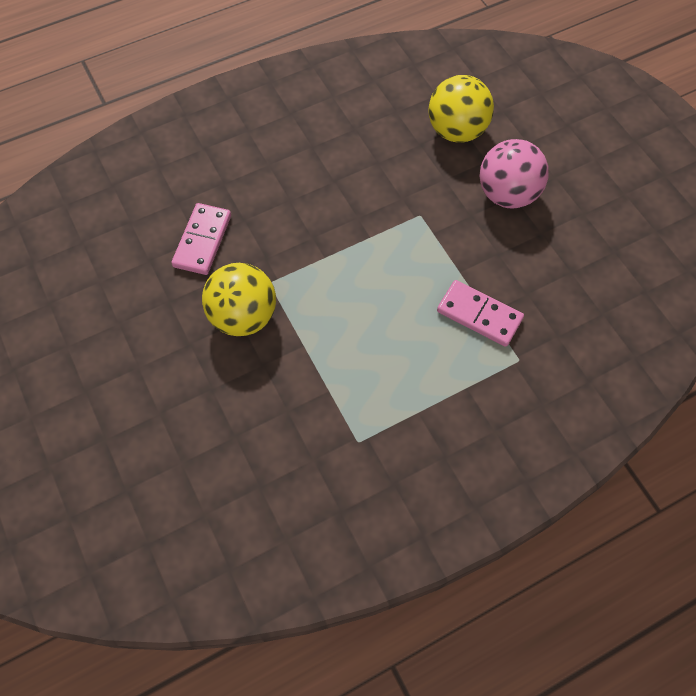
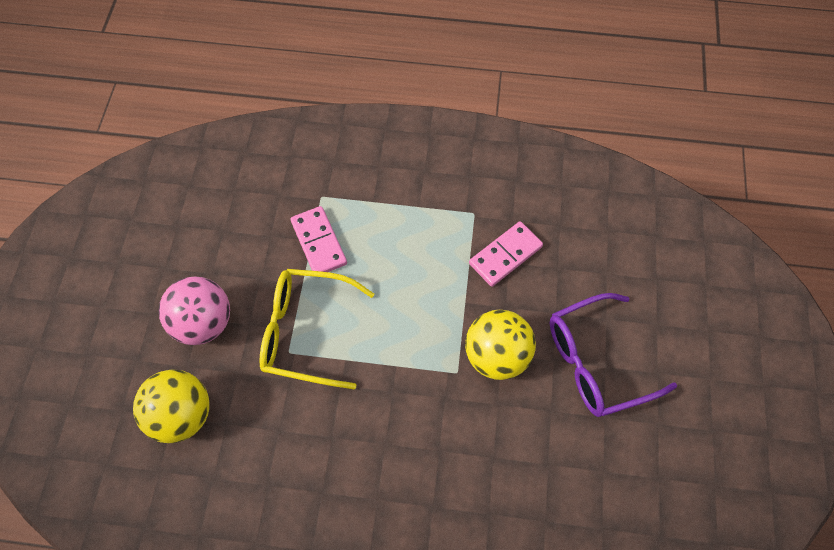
camera: 145 degrees left, 0 degrees up
(149, 365) = (596, 362): none -> purple glasses
(203, 241) = (489, 452): pink domino -> pink domino (505, 255)
(420, 237) = (305, 332): none -> yellow glasses

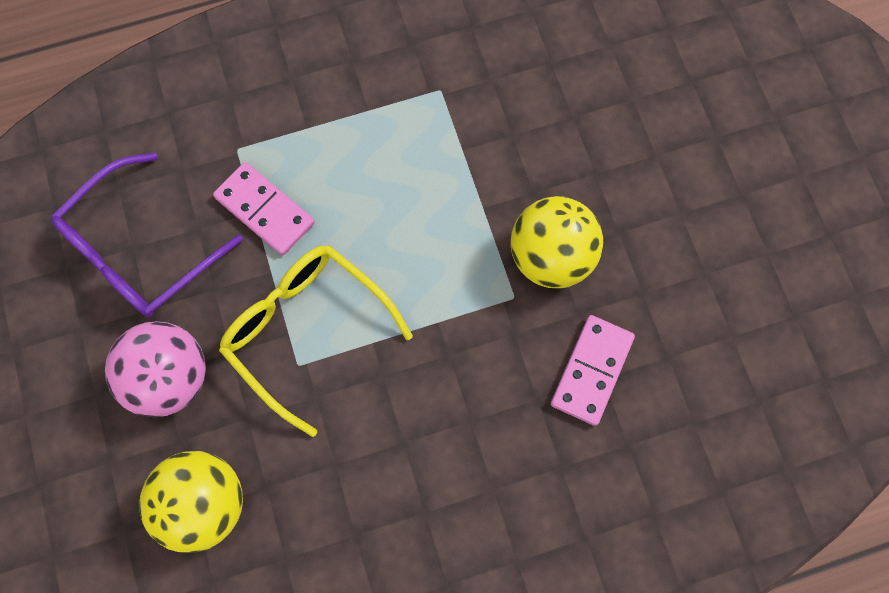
camera: 25 degrees left, 10 degrees up
(305, 332) = (306, 330): yellow glasses -> yellow glasses turned 60 degrees clockwise
(505, 255) = (503, 127): pink domino -> pink domino (591, 370)
(596, 362) = (668, 213): purple glasses -> purple glasses (140, 250)

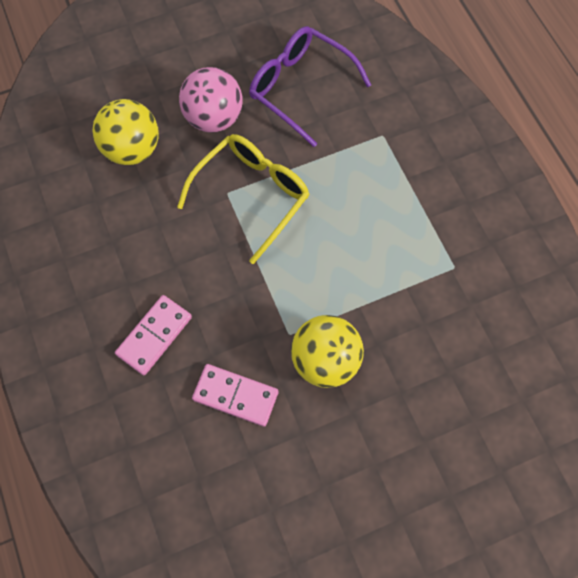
camera: 85 degrees right, 5 degrees down
(265, 210) = (338, 158): pink domino -> pink domino (154, 336)

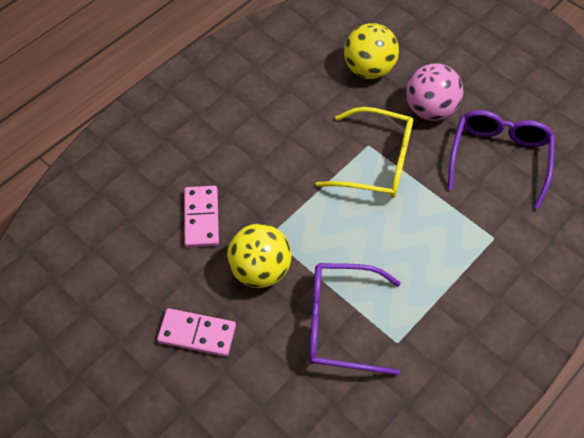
camera: 65 degrees right, 10 degrees down
(154, 336) = (224, 146): pink domino -> pink domino (197, 334)
(415, 309) = (340, 323): none -> purple glasses

